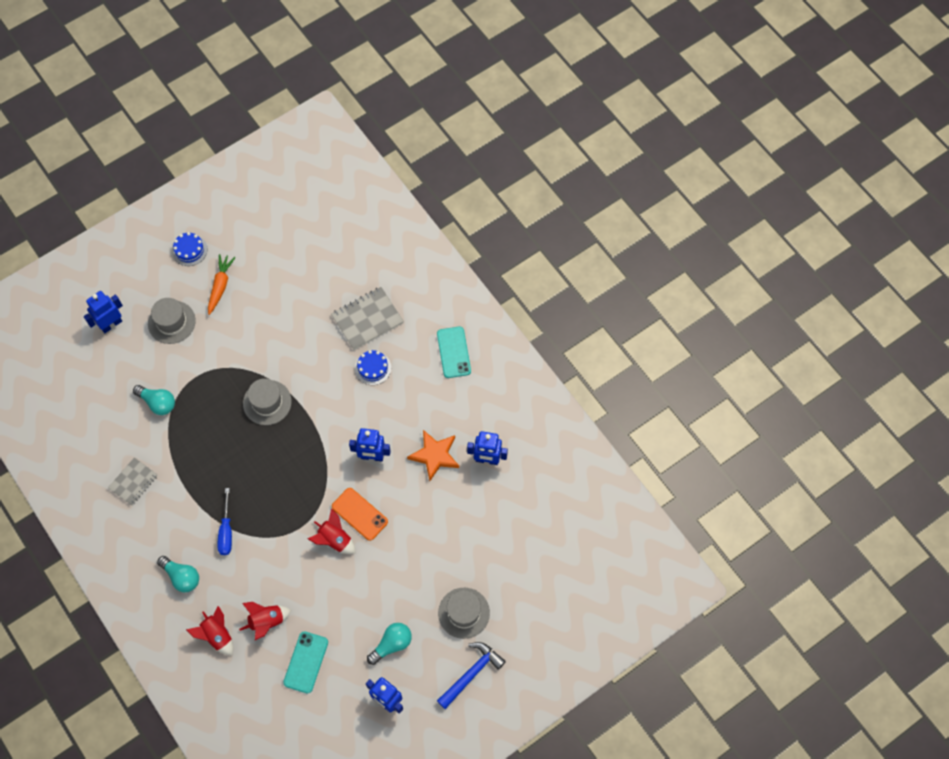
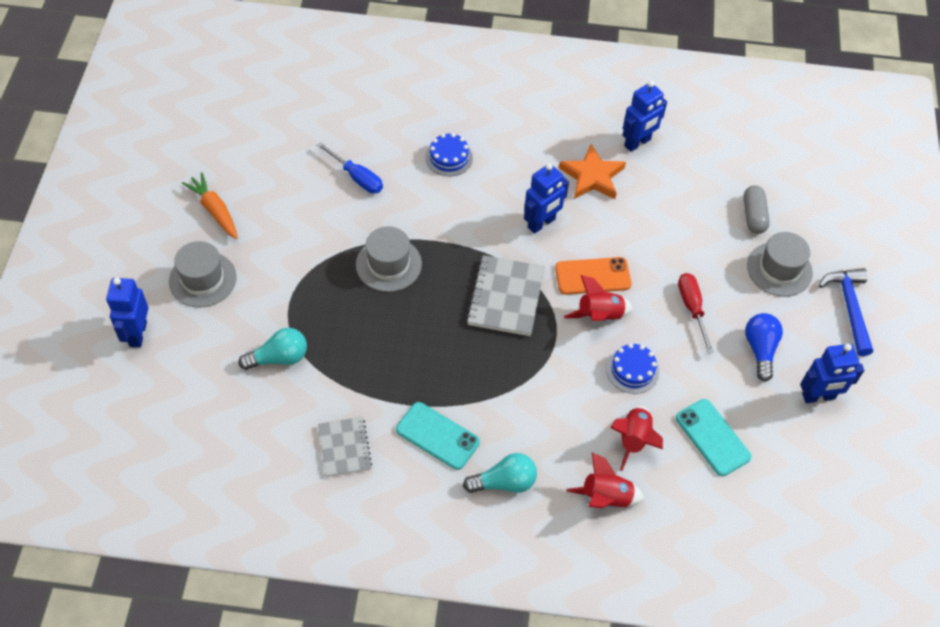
camera: 50 degrees left, 10 degrees down
(189, 250) = (142, 207): blue cake -> blue cake (632, 370)
(226, 531) = (494, 402): blue screwdriver -> blue screwdriver (357, 177)
(367, 319) = (393, 126): grey notebook -> grey notebook (505, 297)
(387, 585) = (692, 308): none -> red screwdriver
(392, 644) = (760, 350): turquoise light bulb -> blue light bulb
(453, 352) = (501, 90): turquoise phone -> turquoise phone (437, 436)
(492, 568) = (753, 216): none -> grey capsule

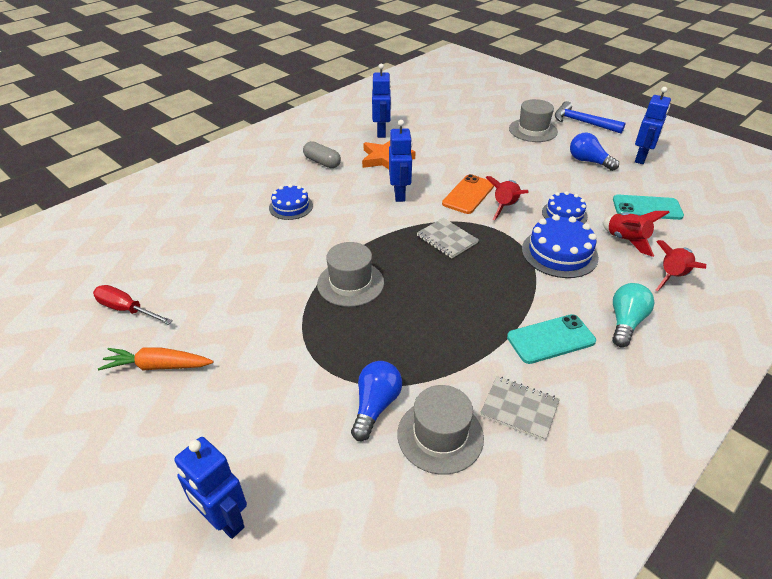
camera: 50 degrees left, 15 degrees down
(202, 279) = (222, 419): grey hat -> grey hat (440, 435)
(279, 358) = (375, 406): turquoise light bulb -> blue light bulb
(357, 177) = (246, 259): blue screwdriver -> none
(505, 297) = (447, 239): grey notebook -> grey notebook, size x0.65
(562, 393) = (559, 253): none -> blue cake
(692, 308) = (533, 170): red screwdriver -> red screwdriver (126, 309)
(753, 216) = (484, 121): grey capsule -> grey capsule (322, 162)

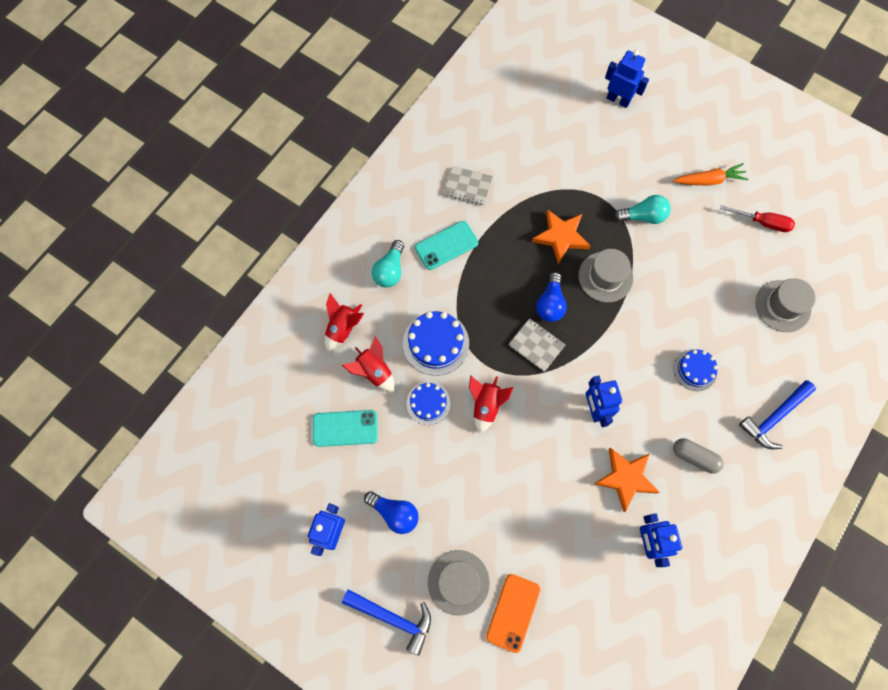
camera: 170 degrees right, 30 degrees up
(238, 174) = (774, 417): none -> blue hammer
(274, 336) = (643, 216): none -> turquoise light bulb
(375, 406) = (557, 174): blue light bulb -> blue light bulb (550, 303)
(393, 328) = (561, 237): none -> orange star
(440, 435) = (514, 162): grey hat -> grey hat (782, 306)
(468, 194) = (524, 421): orange phone -> orange phone (513, 612)

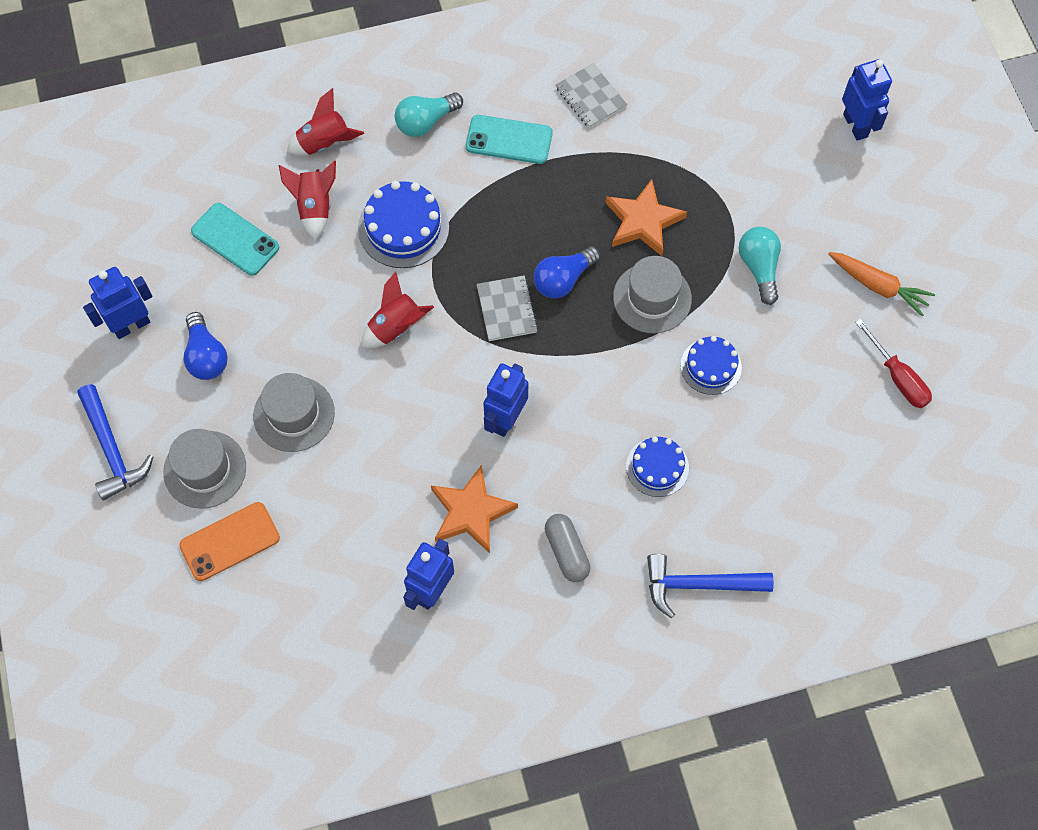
camera: 40 degrees right, 5 degrees down
(428, 403) = (339, 279): blue cake -> blue cake (711, 366)
(643, 216) = (759, 268): turquoise light bulb -> turquoise light bulb turned 135 degrees counterclockwise
(782, 306) = (829, 481): grey hat -> grey hat (294, 414)

